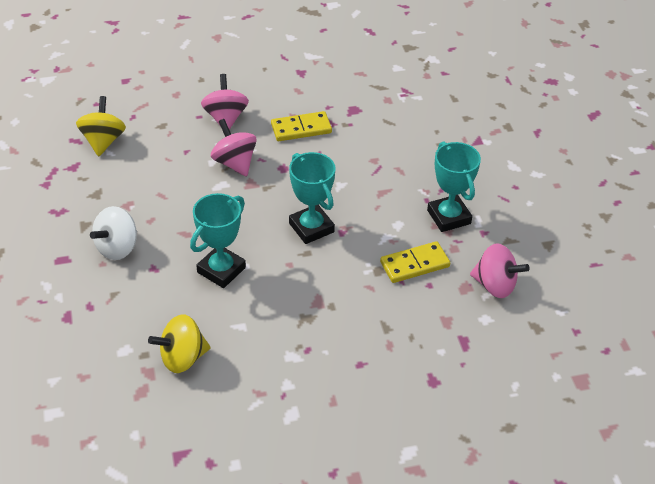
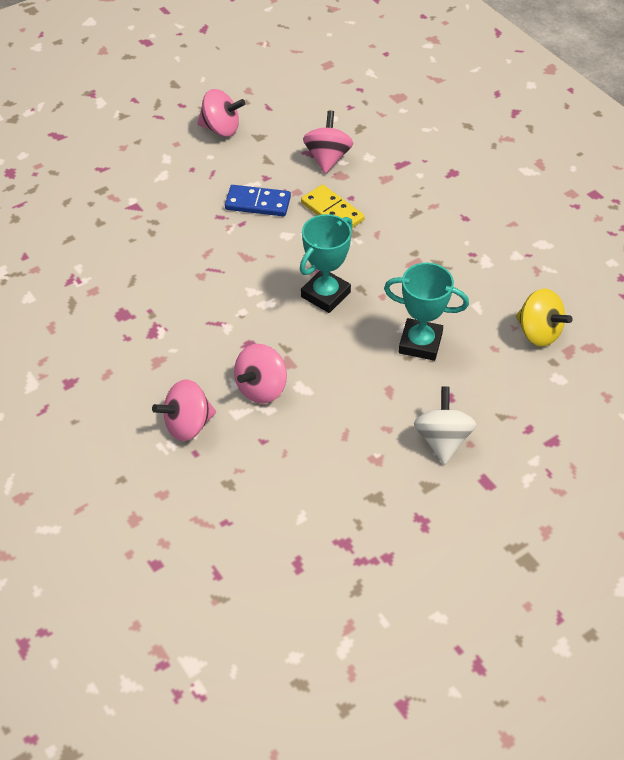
camera: 110 degrees left, 5 degrees up
(103, 141) = (285, 532): yellow spinning top -> none
(117, 248) = (442, 440): white spinning top -> white spinning top turned 105 degrees counterclockwise
(301, 128) = (176, 349): yellow domino -> none
(448, 217) = (258, 203): turquoise trophy -> blue domino
(568, 220) = (221, 129): none -> pink spinning top

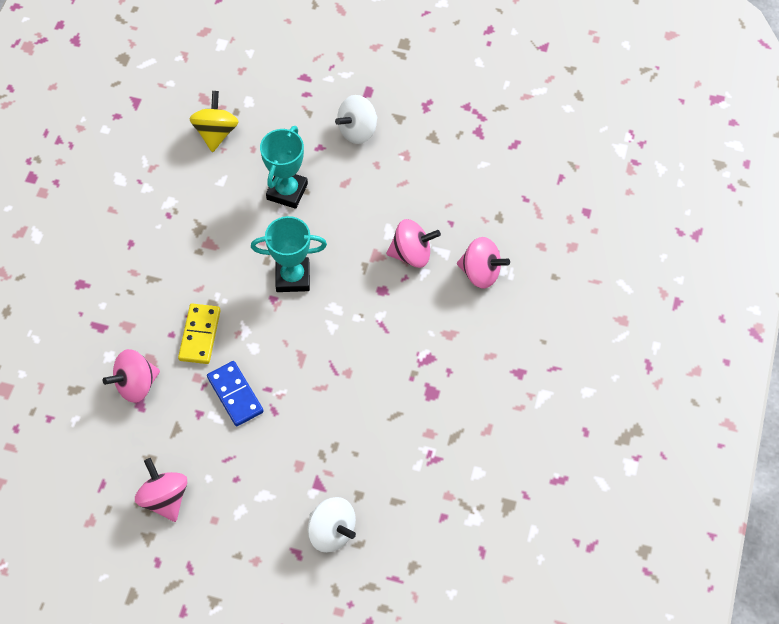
camera: 130 degrees left, 10 degrees up
(92, 193) = (332, 532): none -> white spinning top
(420, 343) = (287, 191): turquoise trophy -> turquoise trophy turned 45 degrees clockwise

